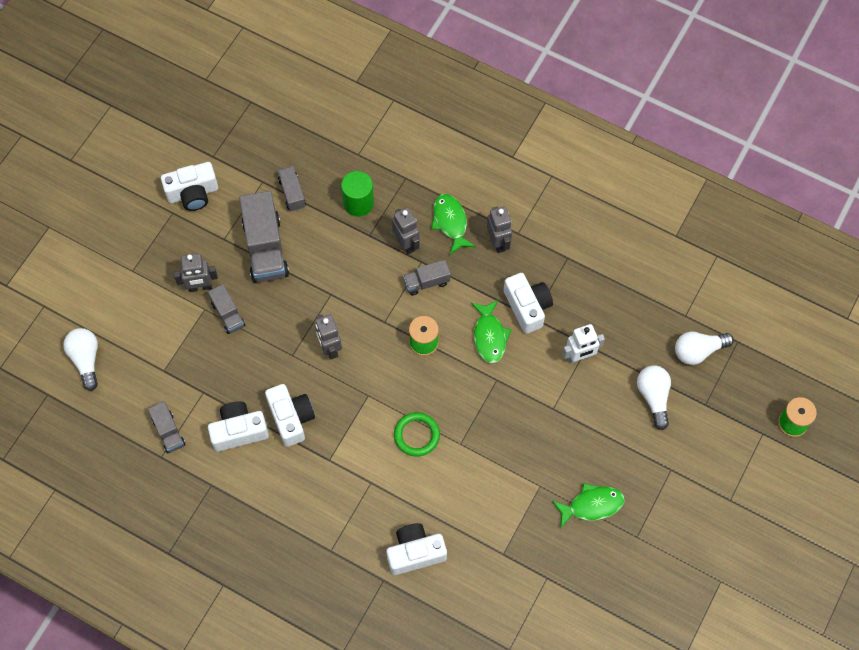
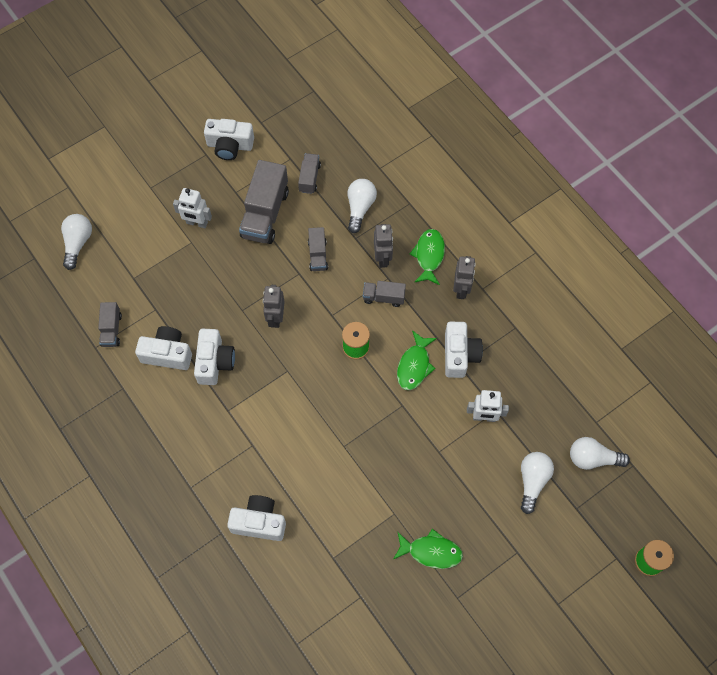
camera: 25 degrees right, 0 degrees up
(200, 287) = (197, 223): grey robot -> white robot
(228, 314) = (207, 254): grey truck -> grey truck (318, 255)
(358, 203) = (360, 208): green cylinder -> white light bulb
(416, 435) = (310, 422): green ring -> none

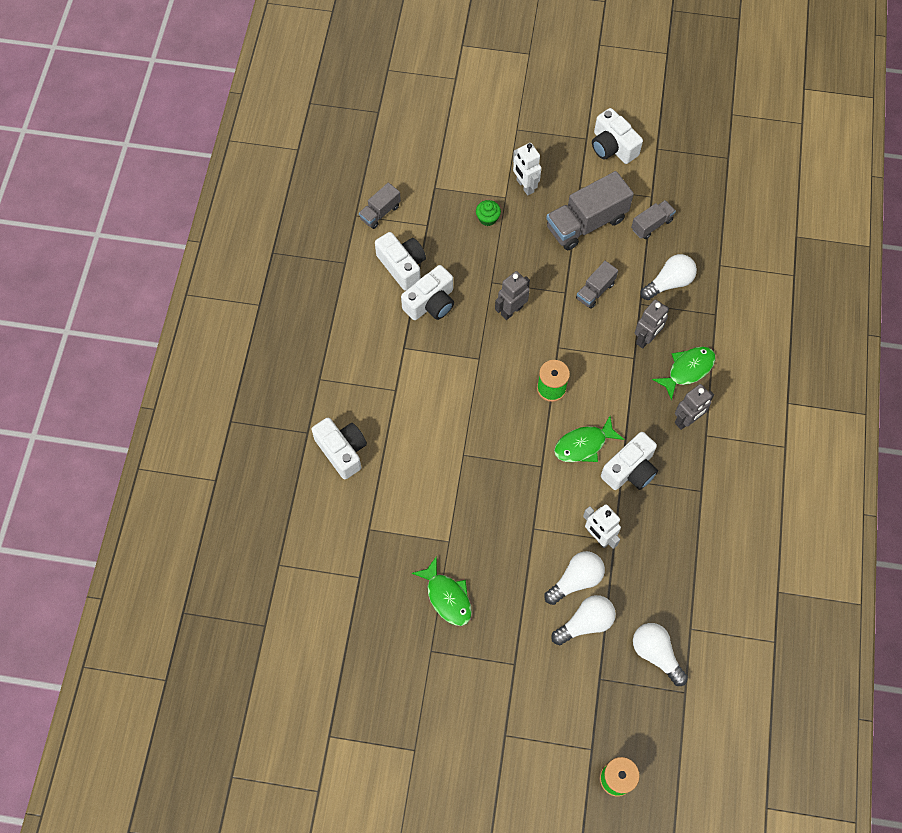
camera: 45 degrees right, 0 degrees up
(78, 243) = (420, 127): white light bulb -> white light bulb (576, 580)
(194, 268) = (487, 218): none -> green cupcake
(383, 297) = (614, 370): grey truck -> none

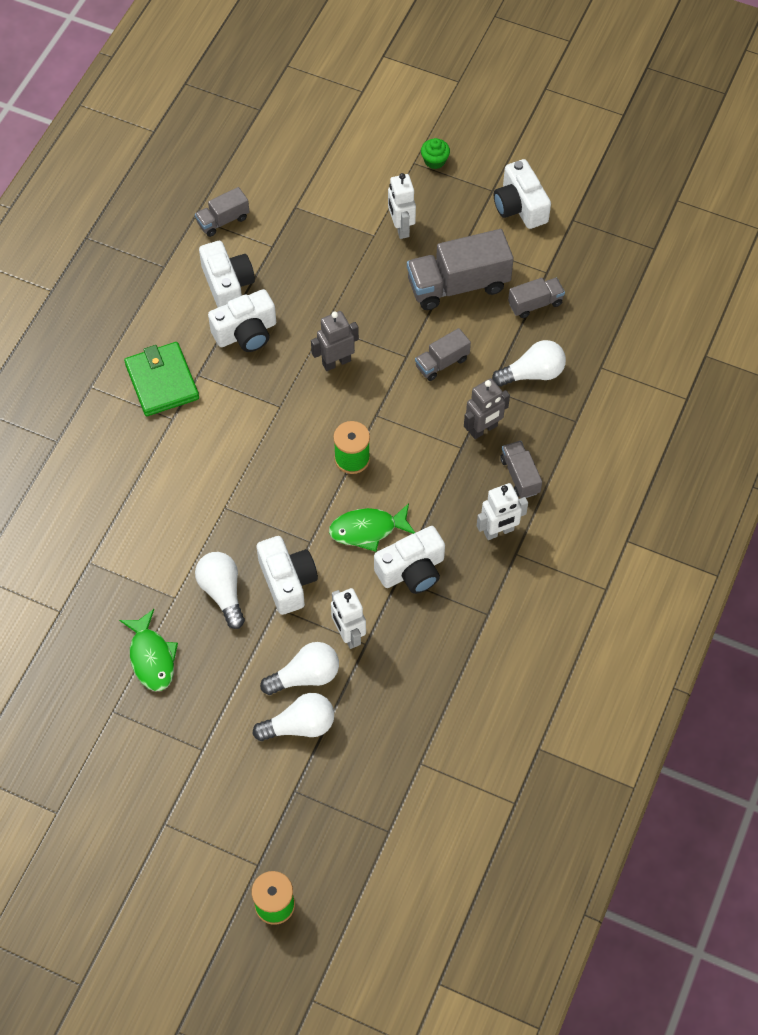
camera: 15 degrees right, 5 degrees down
(342, 451) = (89, 470): white camera -> white camera (287, 581)
(376, 360) = (162, 381): none -> green wallet
(487, 218) = (344, 254): green cupcake -> green cupcake (434, 161)
(656, 654) = (369, 780): white light bulb -> white light bulb (222, 592)
(687, 370) = (520, 476): green fish -> grey truck
(687, 420) = (499, 531): grey robot -> white robot

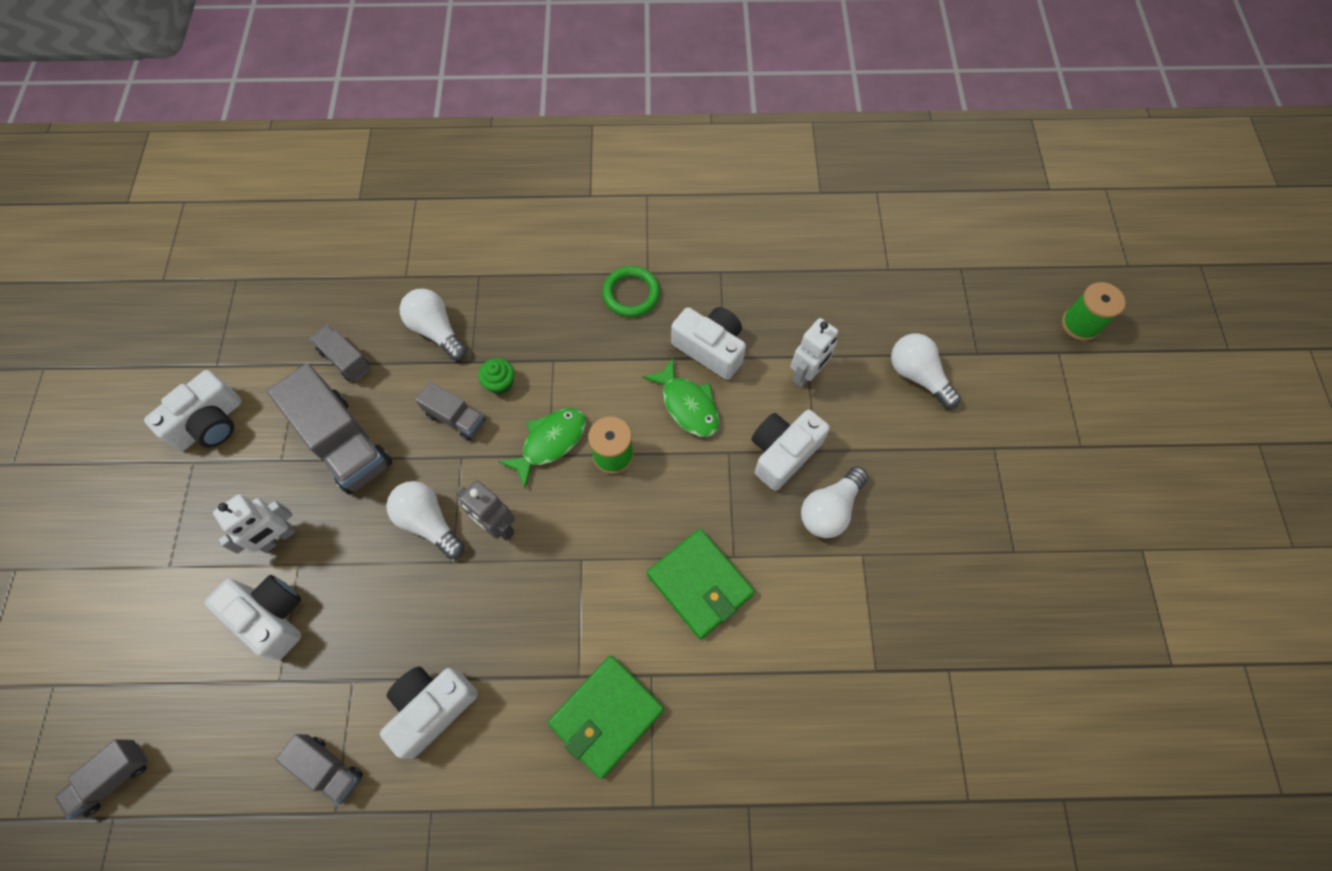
camera: 115 degrees left, 5 degrees up
(151, 657) = (938, 543): green fish -> green fish (550, 442)
(217, 475) = (700, 584): none -> green wallet
(246, 333) = (496, 648): white camera -> white camera (271, 617)
(305, 676) = (869, 392): white light bulb -> white light bulb (429, 522)
(434, 161) = (159, 543): green cupcake -> green cupcake (500, 383)
(483, 429) = (523, 349): grey robot -> none
(499, 531) = (631, 294): white robot -> green ring
(520, 476) = (562, 299): grey truck -> grey truck (114, 777)

